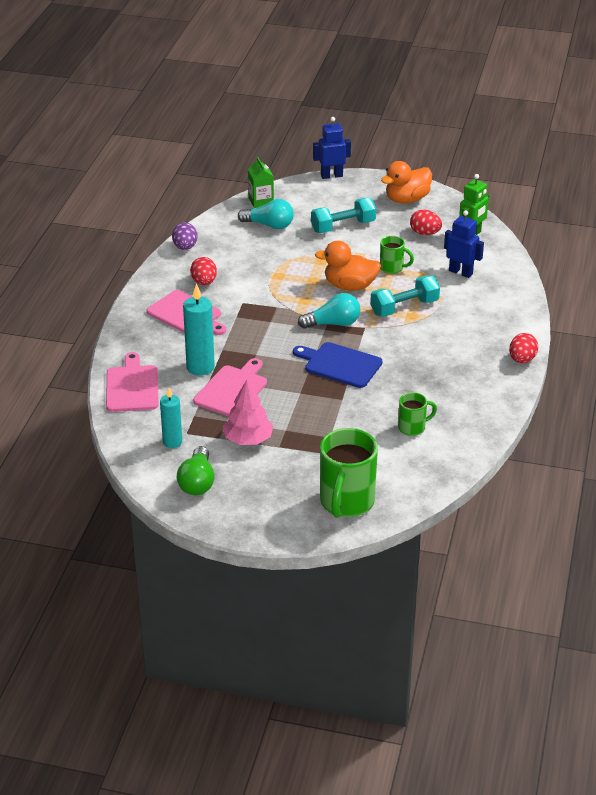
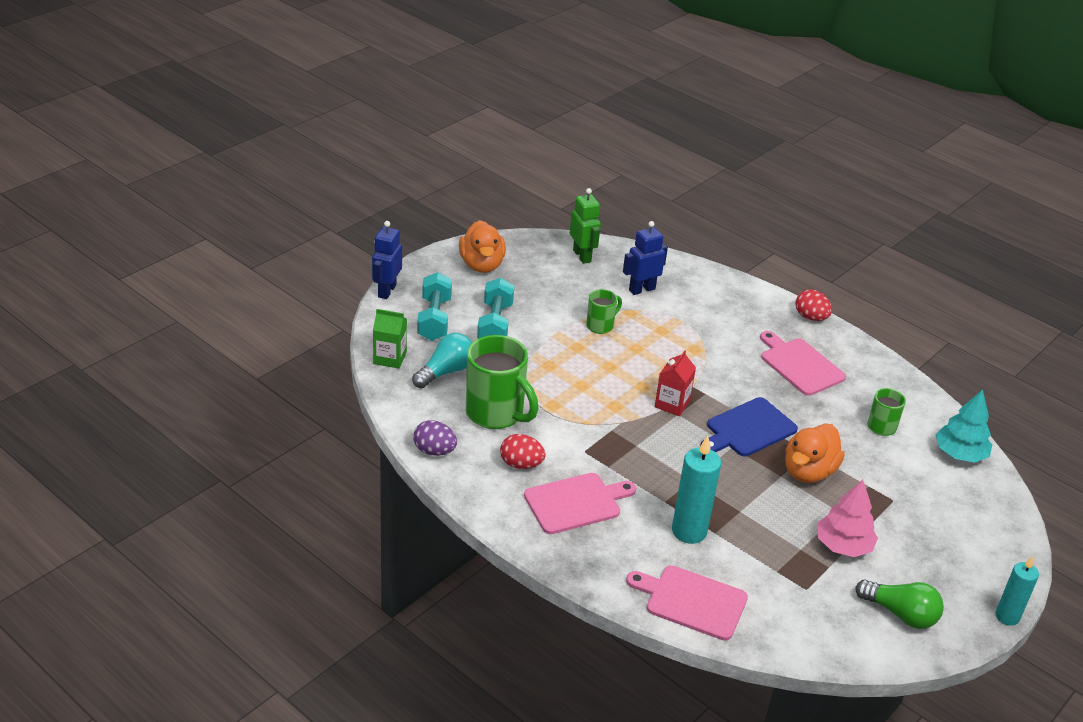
camera: 65 degrees left, 0 degrees up
(172, 442) = (818, 607): turquoise candle -> turquoise candle (1007, 616)
(232, 390) = (746, 523): pink cutting board -> pink cutting board (800, 365)
(333, 323) = (672, 404): turquoise light bulb -> red carton
(346, 503) = (981, 518): green mug -> green mug (496, 414)
(350, 286) = (611, 365): orange duck -> orange duck (808, 472)
(404, 307) = (677, 347): turquoise dumbbell -> turquoise dumbbell (434, 319)
(418, 476) = (959, 454): none -> turquoise tree
(425, 233) = (554, 280): red egg -> none

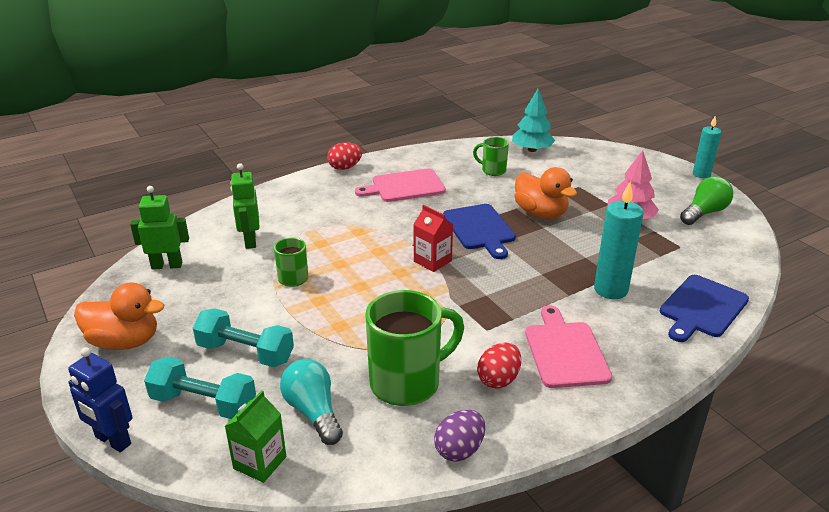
camera: 70 degrees left, 5 degrees down
(641, 289) = (250, 241): blue robot -> green robot
(692, 601) = (702, 308): pink cutting board -> blue cutting board

